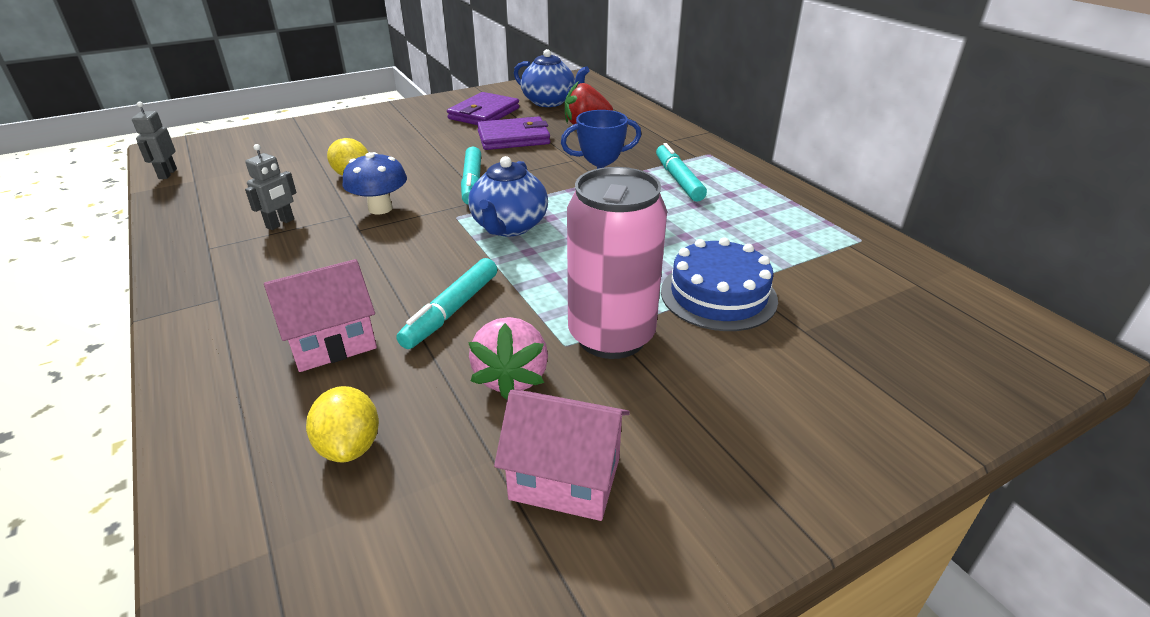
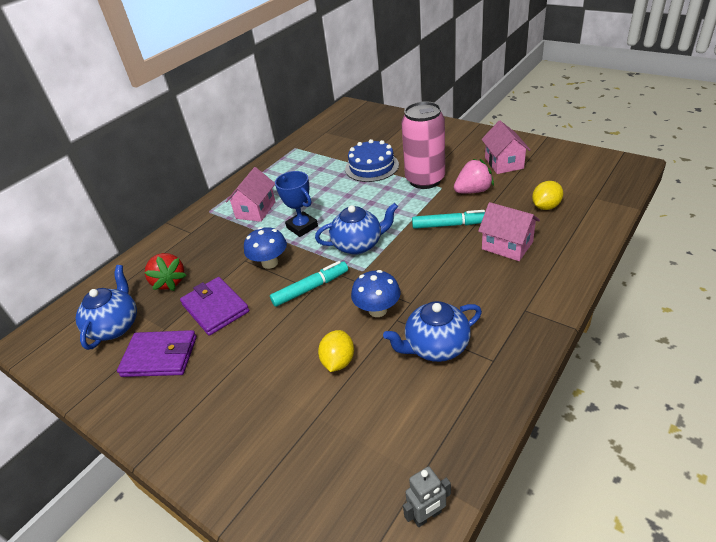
camera: 110 degrees left, 5 degrees up
(280, 223) = (436, 347): grey robot -> blue teapot
(549, 170) = (270, 263): none -> blue mushroom
(678, 180) = (256, 210): turquoise marker -> pink house

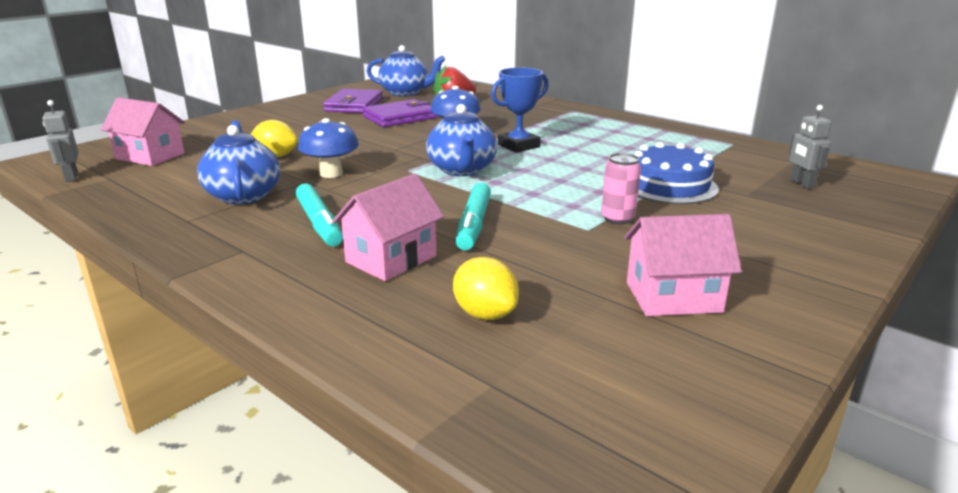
camera: 90 degrees right, 15 degrees down
(256, 210) = (567, 127): pink house -> pink house (150, 156)
(310, 288) = (397, 148): turquoise marker -> turquoise marker (319, 223)
(361, 131) = (801, 184): none -> grey robot
(425, 180) = (617, 219): pink can -> pink can, size x0.46
(473, 191) = (569, 253): pink strawberry -> none

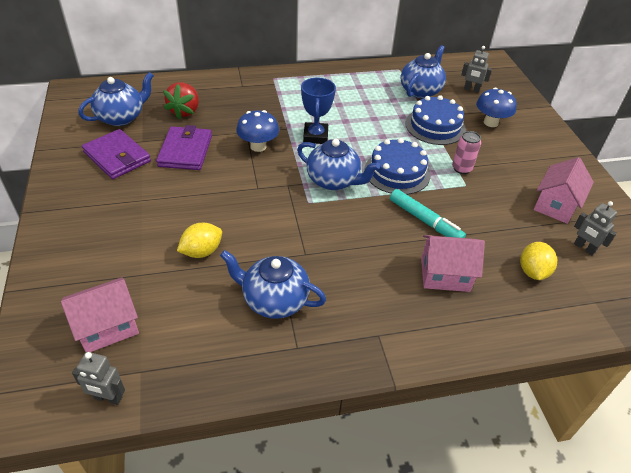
camera: 55 degrees left, 20 degrees up
(319, 223) = (365, 283): turquoise marker -> none
(331, 173) = (276, 239): blue mushroom -> blue mushroom (491, 122)
(391, 259) = (445, 275): pink house -> pink house turned 75 degrees counterclockwise
(485, 314) = (532, 271): yellow lemon -> yellow lemon turned 75 degrees counterclockwise
(535, 190) = (397, 172): none -> blue cake
(611, 344) = (584, 248): none -> grey robot
(720, 162) = (420, 91): none -> blue teapot

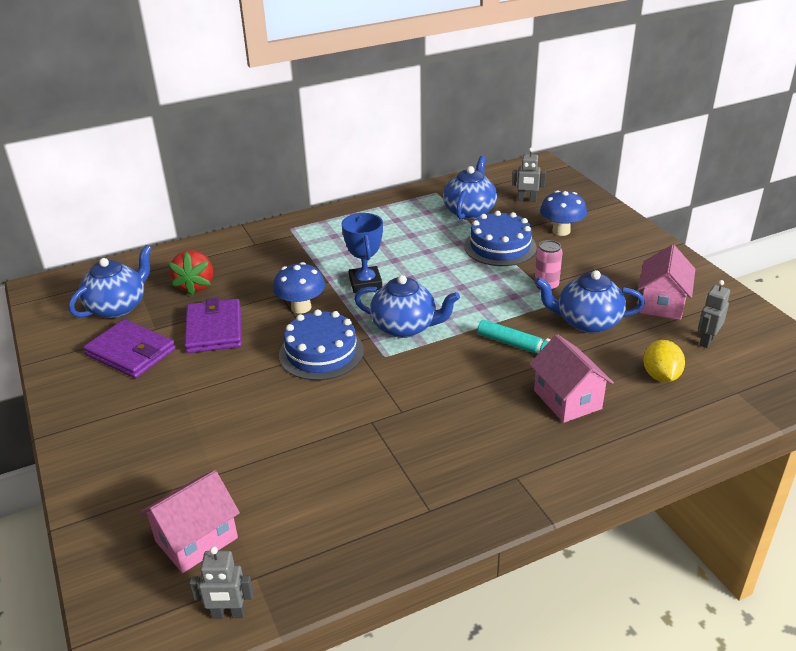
camera: 10 degrees left, 10 degrees down
(202, 251) = (278, 434): yellow lemon -> none
(274, 300) = (384, 467): blue teapot -> blue teapot (587, 322)
(397, 172) = (475, 304): blue cake -> blue cake (321, 352)
(445, 275) = (567, 399): pink house -> pink house turned 75 degrees clockwise
(584, 248) = (706, 341): grey robot -> grey robot turned 90 degrees clockwise

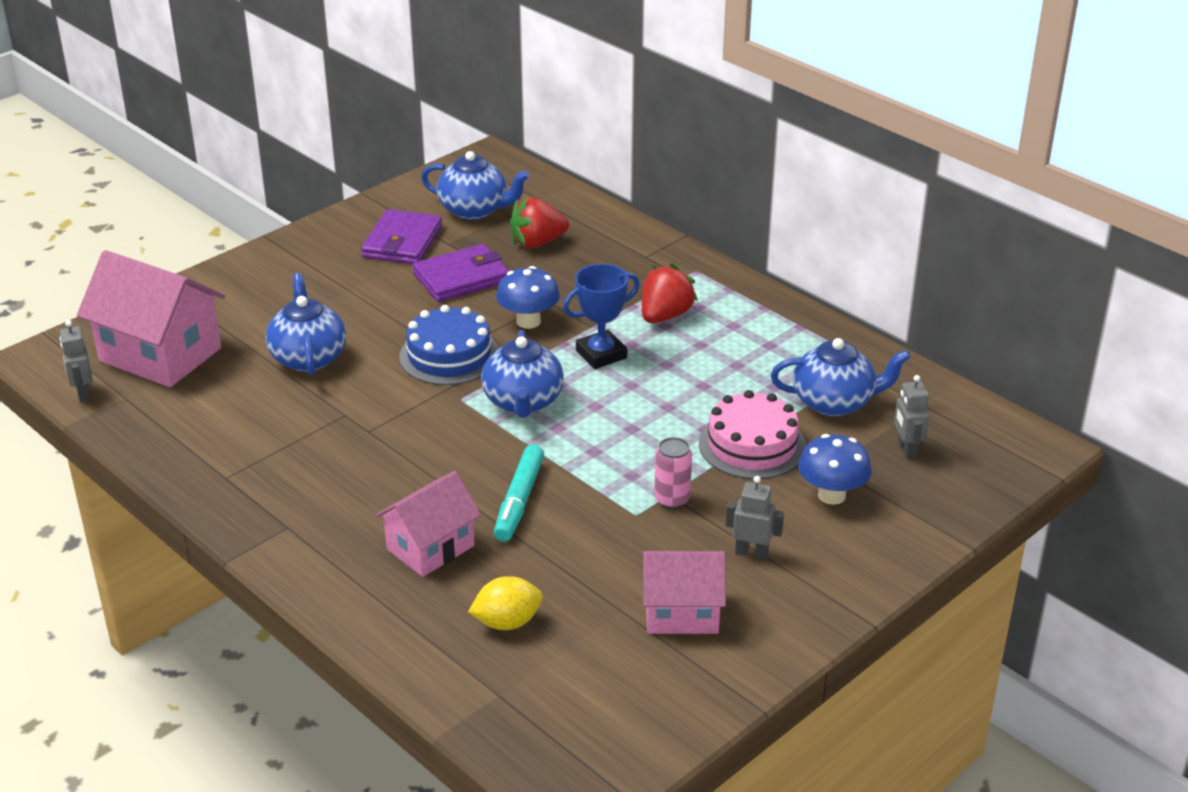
camera: 70 degrees right, 0 degrees up
(196, 539) = (160, 354): pink house -> pink house, size x1.59
(336, 250) = (665, 316): none -> red strawberry
(500, 246) = (752, 445): blue cake -> pink cake
(587, 322) = (600, 546): blue teapot -> blue teapot (308, 357)
(706, 341) = (606, 662): grey robot -> grey robot (751, 553)

